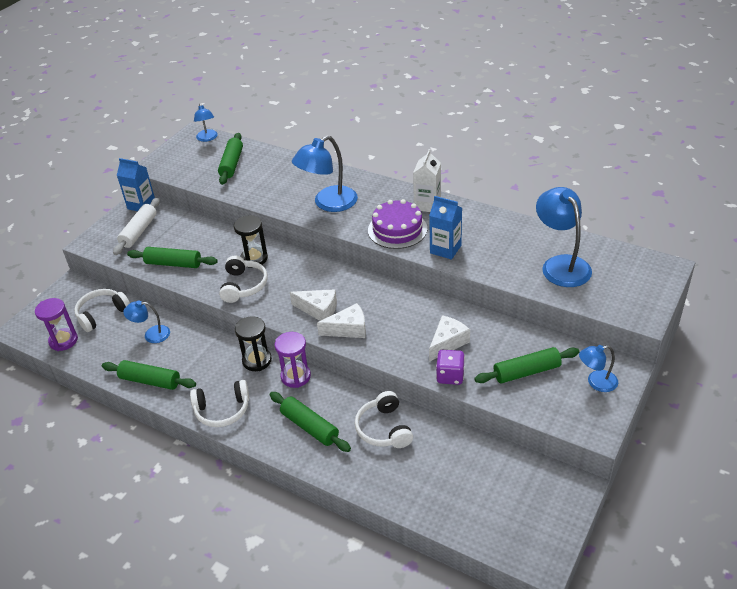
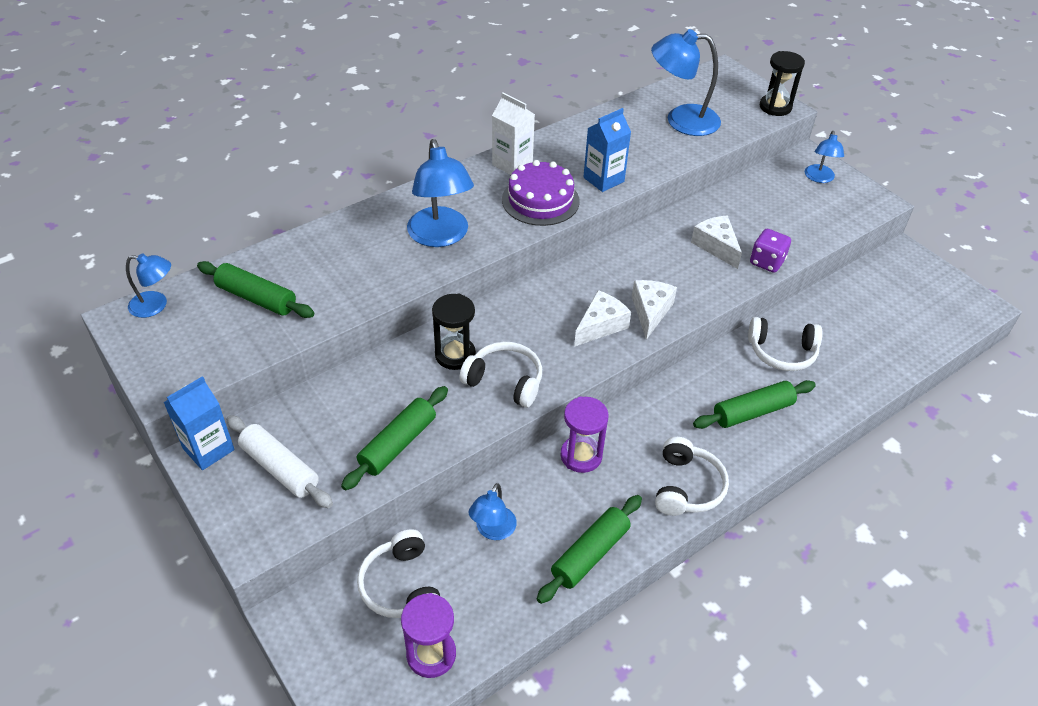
camera: 70 degrees left, 5 degrees up
(257, 360) = (615, 427): black hourglass -> black hourglass (775, 107)
(295, 376) = (664, 399): purple hourglass -> purple hourglass (581, 456)
(526, 372) = (785, 212): green rolling pin -> none

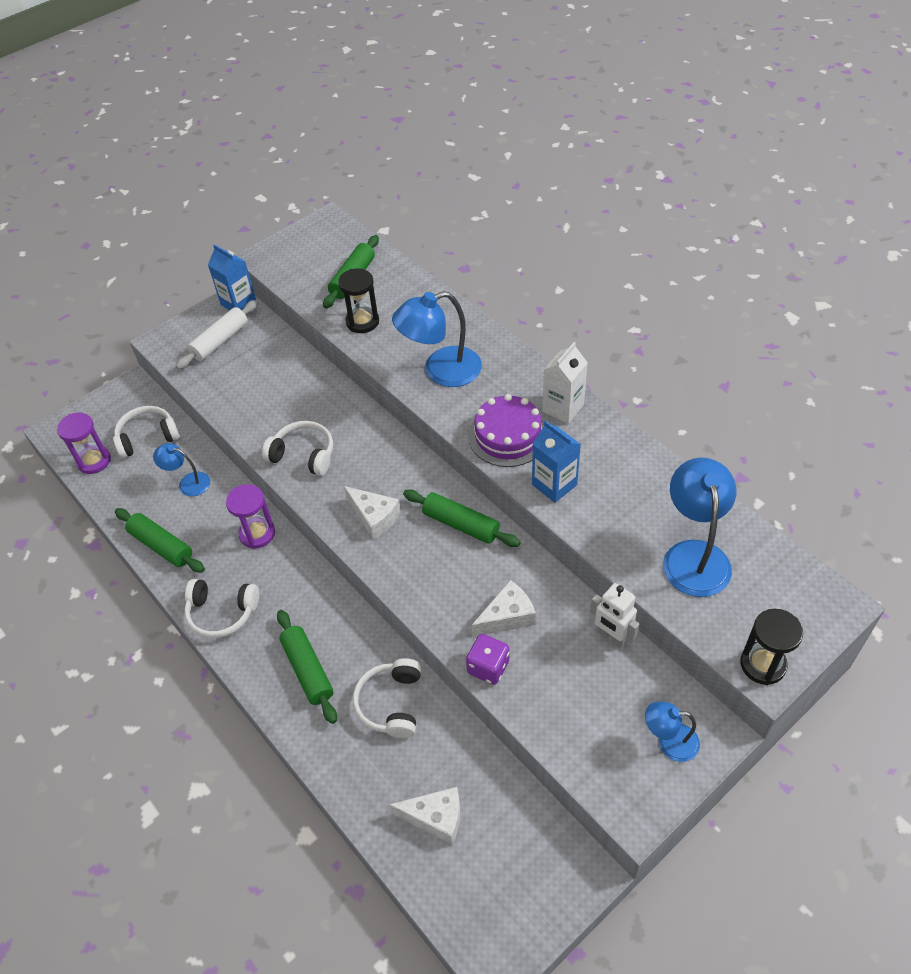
camera: 90 degrees right, 5 degrees up
(156, 305) = (341, 231): blue lamp -> none
(397, 444) = (239, 398): green rolling pin -> green rolling pin (461, 524)
(455, 355) = (332, 419): black hourglass -> black hourglass (362, 322)
(505, 381) = (303, 454): white headphones -> white headphones turned 90 degrees counterclockwise
(650, 311) = (397, 557): white cheese -> white cheese (435, 817)
(733, 192) = (611, 637): none -> white robot

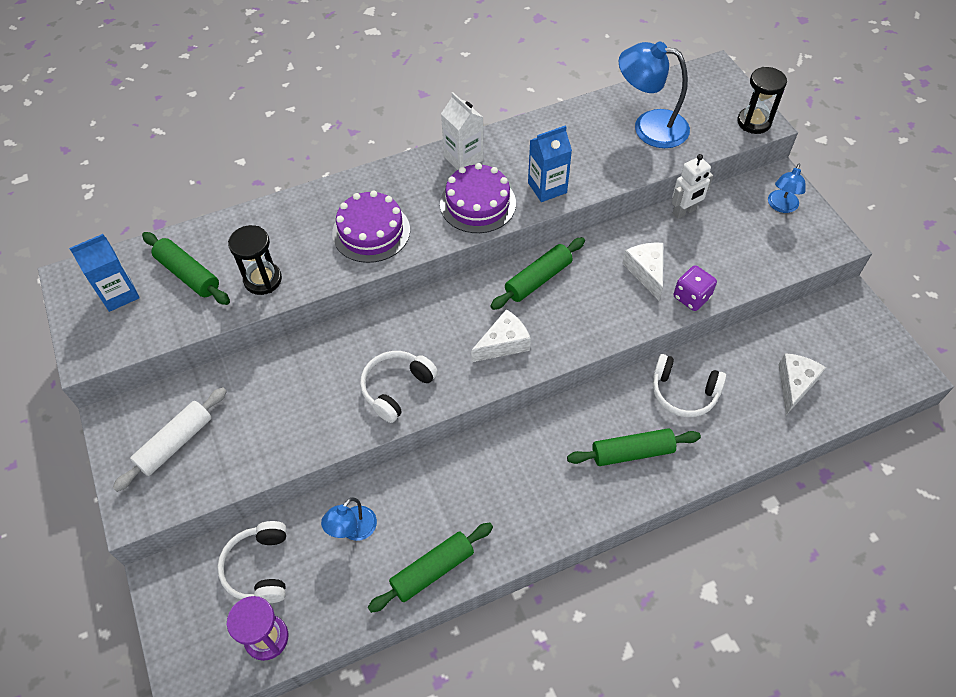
camera: 75 degrees left, 5 degrees up
(220, 341) = (175, 443): white rolling pin -> white rolling pin turned 75 degrees clockwise
(222, 613) = (543, 520): white headphones -> none
(238, 303) = (121, 413): blue carton -> blue carton (119, 294)
(257, 534) = (454, 469): purple hourglass -> none
(441, 371) = (371, 231): blue lamp -> purple cake

